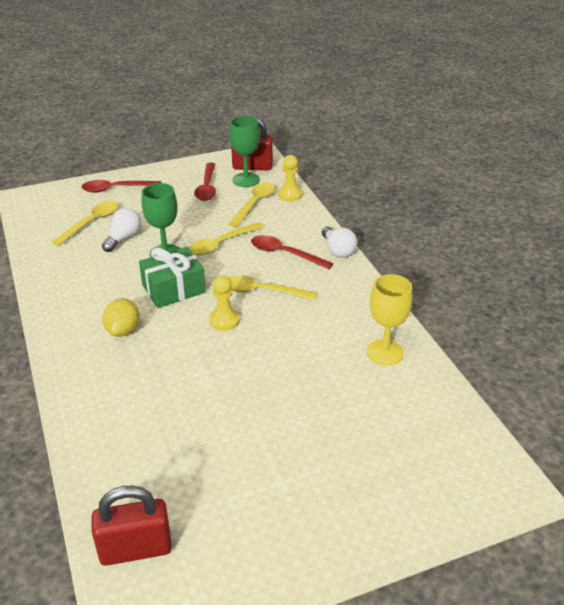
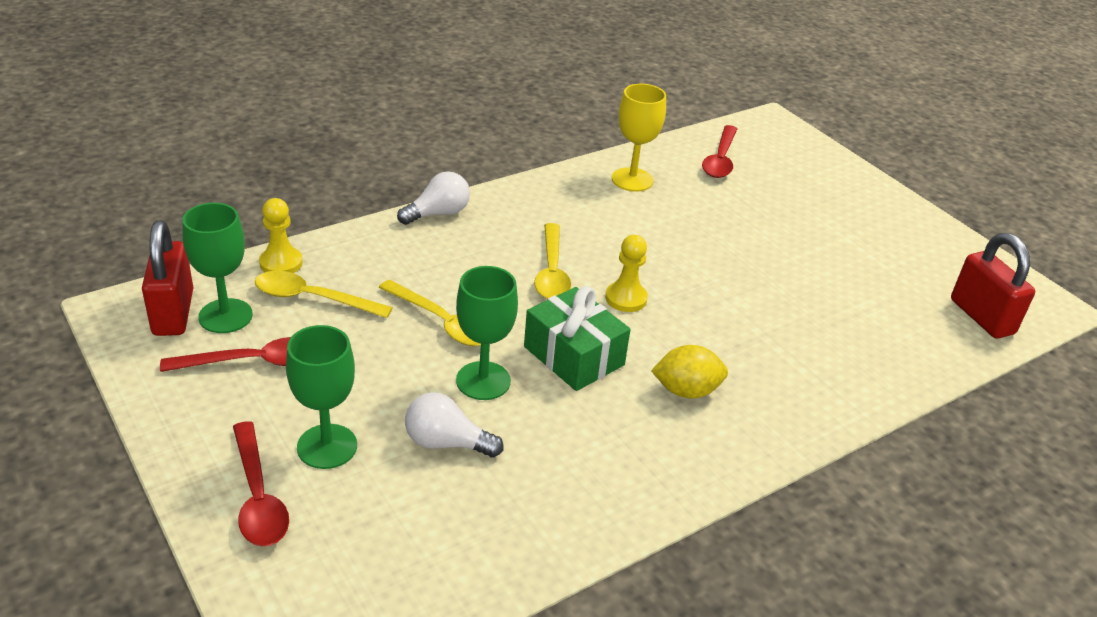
camera: 105 degrees left, 0 degrees up
(91, 223) = (399, 503): yellow spoon -> none
(138, 205) = (327, 446): none -> green goblet
(285, 254) = (456, 258): red spoon -> red spoon (720, 159)

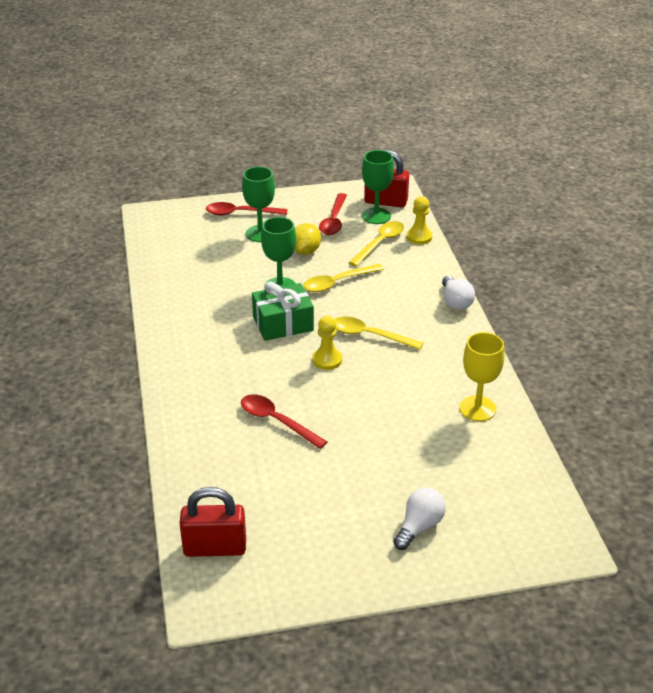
camera: 115 degrees right, 0 degrees up
(446, 443) = (241, 267): white light bulb -> white light bulb (419, 526)
(686, 391) = (229, 358): yellow lemon -> yellow lemon (306, 251)
(720, 159) = (499, 476): red spoon -> red spoon (277, 421)

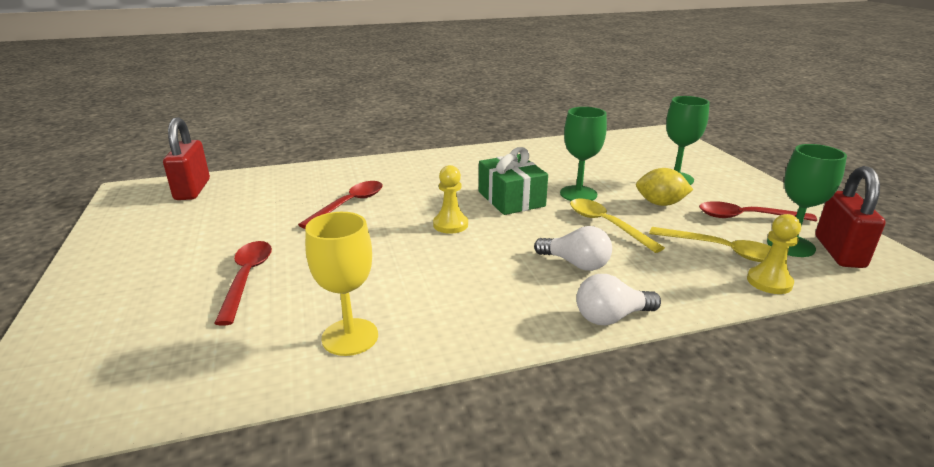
camera: 85 degrees right, 10 degrees down
(240, 213) = (706, 167): red spoon -> red spoon (247, 278)
(370, 335) = (504, 249): yellow spoon -> none
(419, 526) = (146, 289): white light bulb -> white light bulb (576, 264)

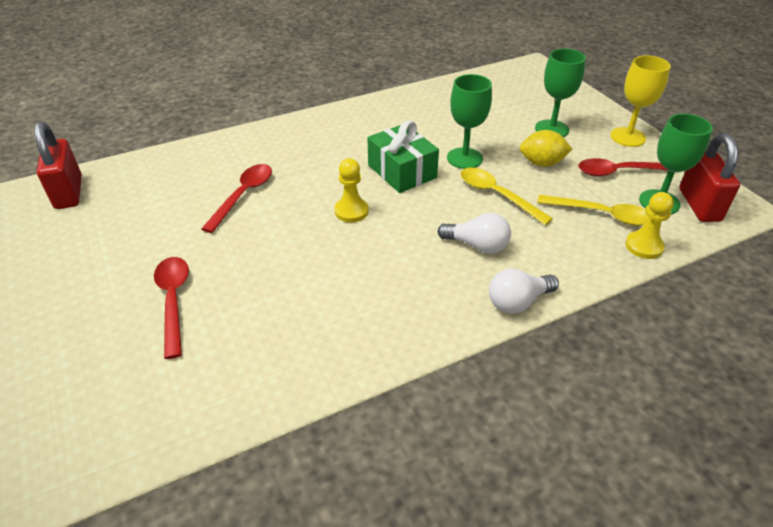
camera: 10 degrees left, 15 degrees up
(350, 337) = (295, 354): yellow goblet -> yellow goblet (627, 137)

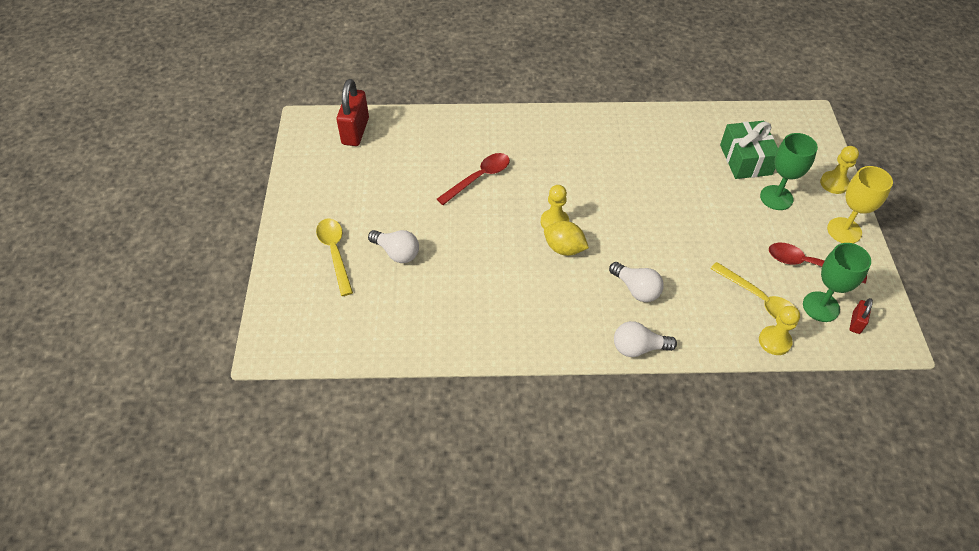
camera: 25 degrees right, 10 degrees up
(174, 301) = (397, 253): red spoon -> white light bulb
(402, 171) = (615, 197): green gift -> green gift (745, 160)
(464, 158) = (676, 202): green goblet -> none
(497, 195) = (681, 249): yellow spoon -> yellow spoon (335, 253)
(542, 163) = (742, 231): yellow lemon -> yellow lemon (564, 248)
(590, 106) = (834, 183): none -> yellow pawn
(699, 205) = (856, 323): red padlock -> red padlock, size x0.50

